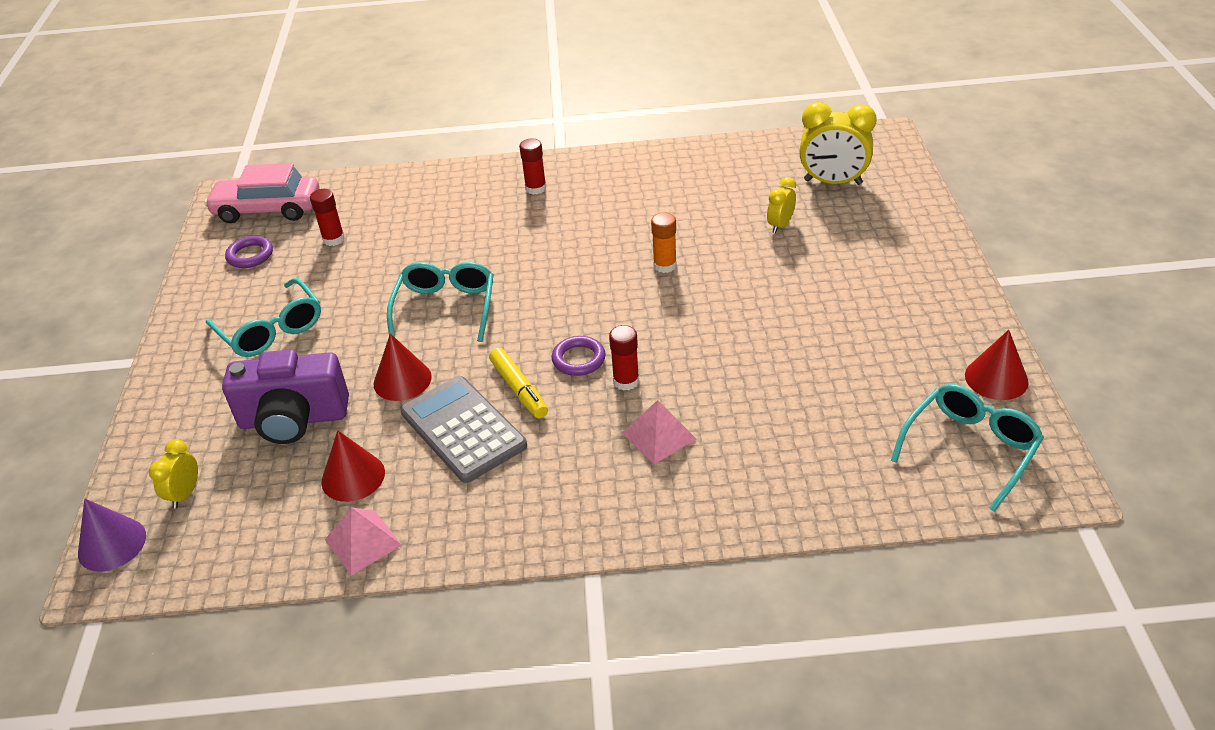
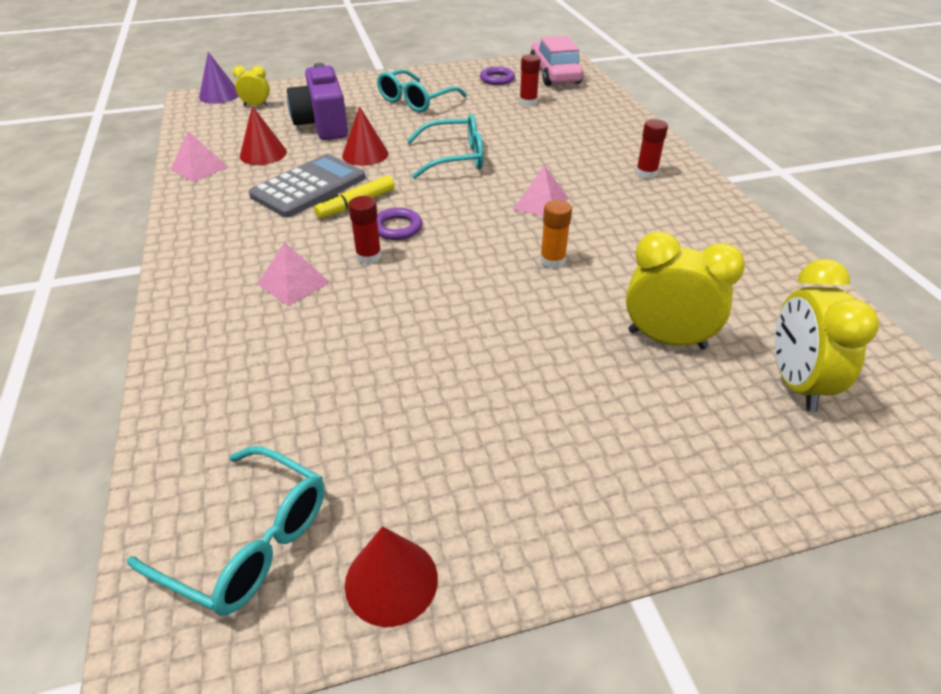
camera: 75 degrees right, 0 degrees up
(566, 259) = (541, 203): none -> pink pyramid
(780, 225) = (666, 339): yellow clock -> yellow clock, size x1.84

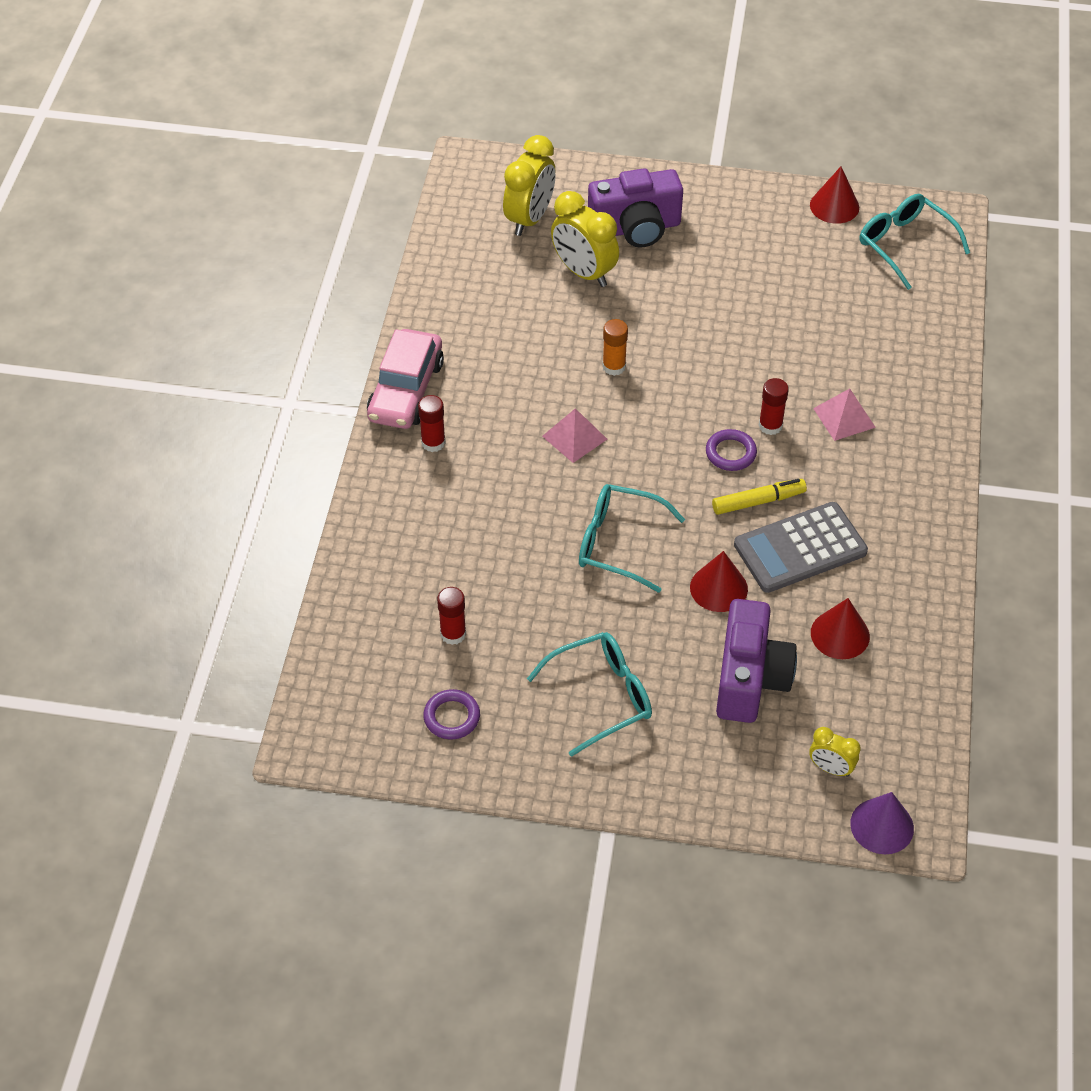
camera: 155 degrees left, 10 degrees up
(199, 168) = (919, 631): pink pyramid -> none
(554, 74) = (358, 699): pink car -> pink car (406, 390)
(660, 419) = (636, 228): none -> purple camera

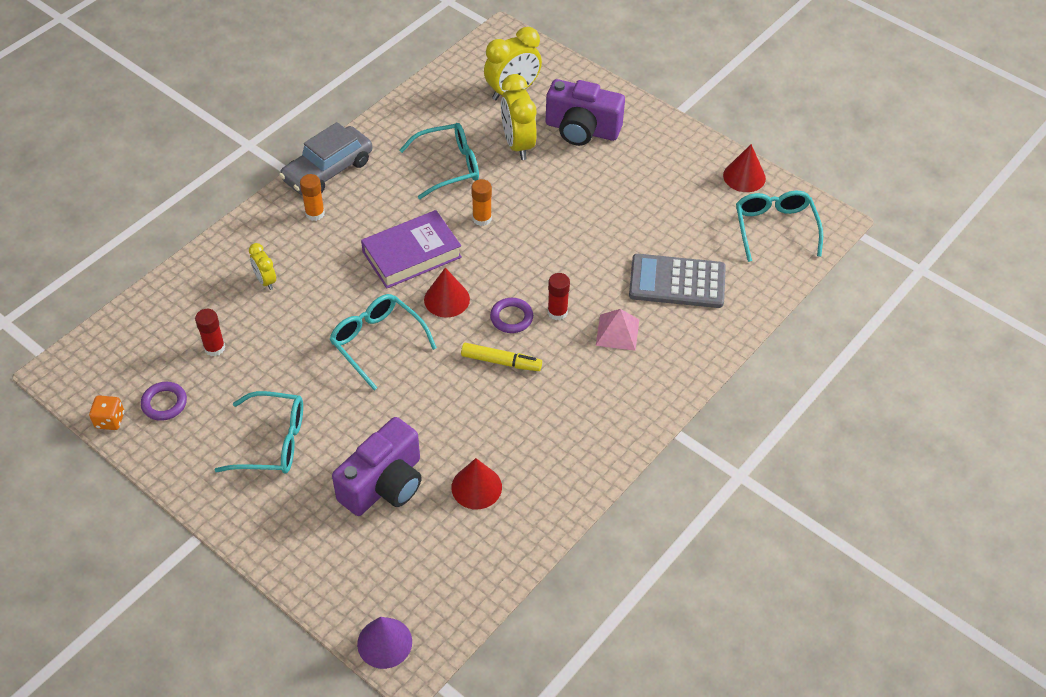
camera: 30 degrees right, 0 degrees up
(406, 390) = (328, 170): pink car -> grey car
(408, 764) = (110, 420): none -> orange dice
(433, 442) = (315, 213): red glue stick -> orange glue stick
(532, 327) = (449, 166): none -> turquoise glasses
(574, 437) = (412, 254): pink pyramid -> purple book
(718, 588) = (419, 409): red cone -> red cone (446, 299)
(800, 548) = (502, 410): grey calculator -> grey calculator (677, 282)
(830, 768) = (384, 580): yellow clock -> yellow clock (265, 281)

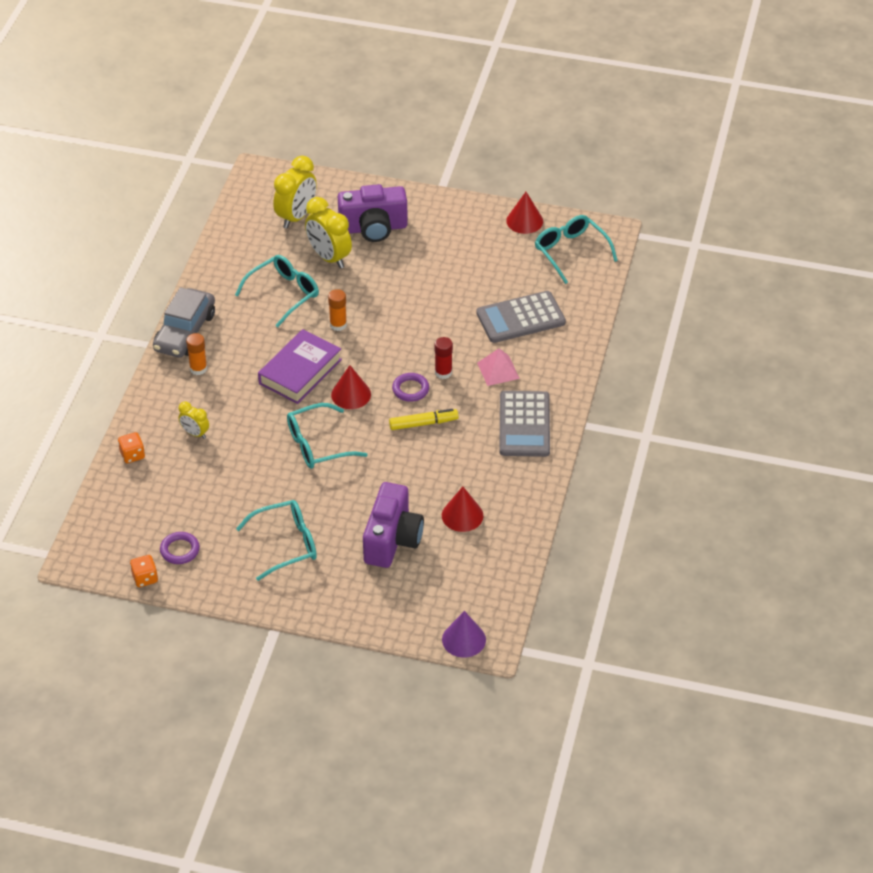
camera: 25 degrees left, 5 degrees down
(191, 280) = (132, 455): none -> orange dice
(214, 348) = (190, 497): red glue stick -> none
(377, 342) = (317, 445): turquoise glasses -> turquoise glasses turned 45 degrees counterclockwise
(608, 406) = (524, 424): none -> grey calculator

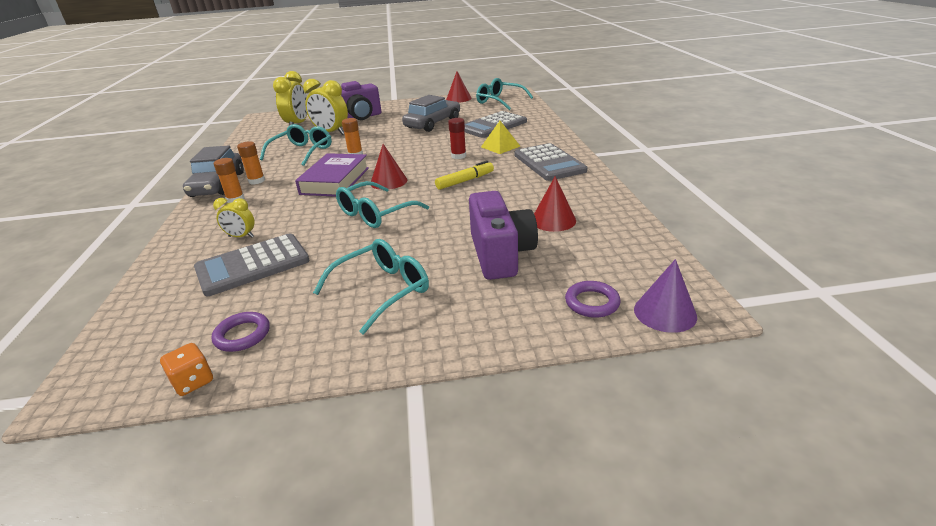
camera: 20 degrees left, 15 degrees down
(132, 455) = (167, 269): orange dice -> none
(198, 476) = (253, 265): none -> grey calculator
(224, 340) = (256, 181): none -> orange glue stick
(410, 389) = (439, 168): purple ring -> purple ring (592, 302)
(455, 282) = (433, 123): none -> grey car
(498, 370) = (500, 146): pink pyramid -> yellow pyramid

